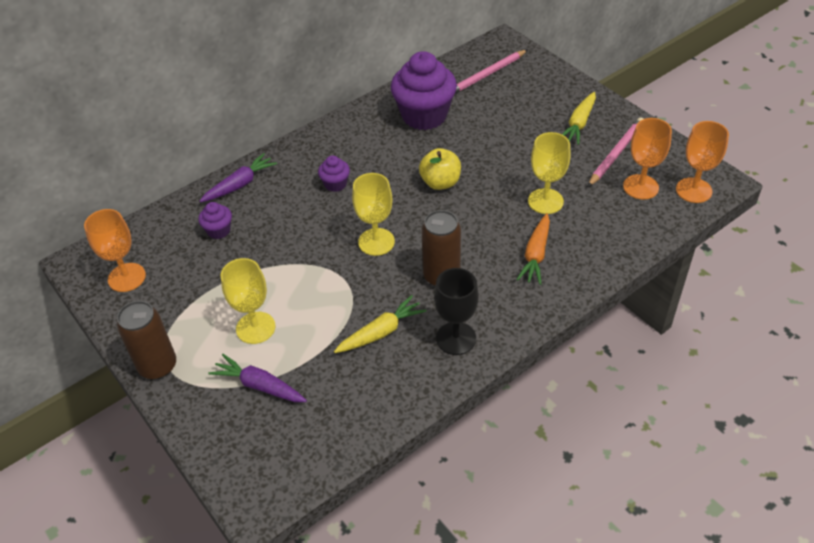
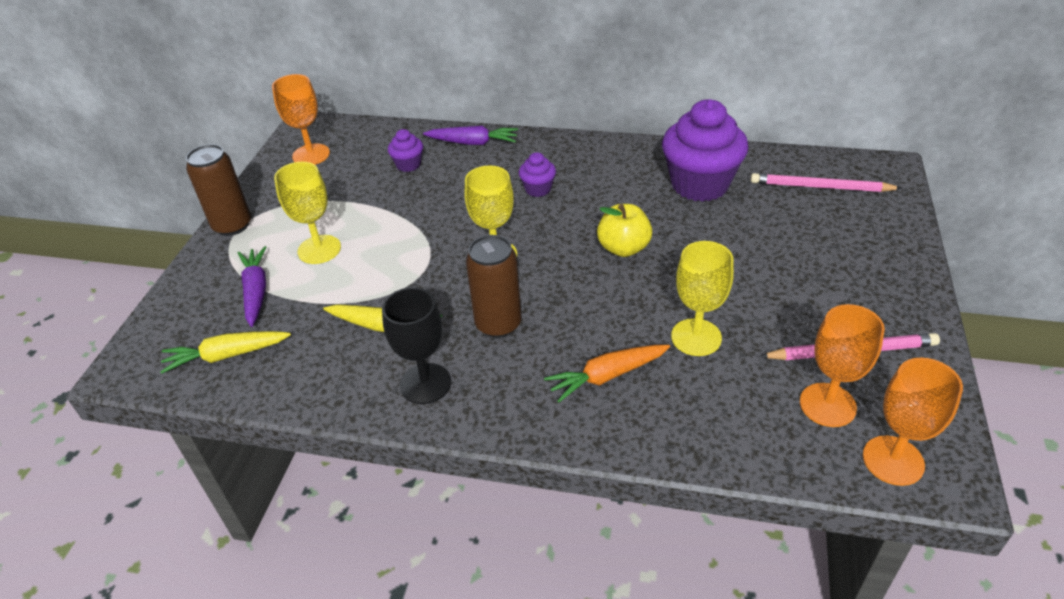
camera: 50 degrees right, 5 degrees down
(579, 124) = (853, 293): yellow carrot -> yellow carrot (226, 355)

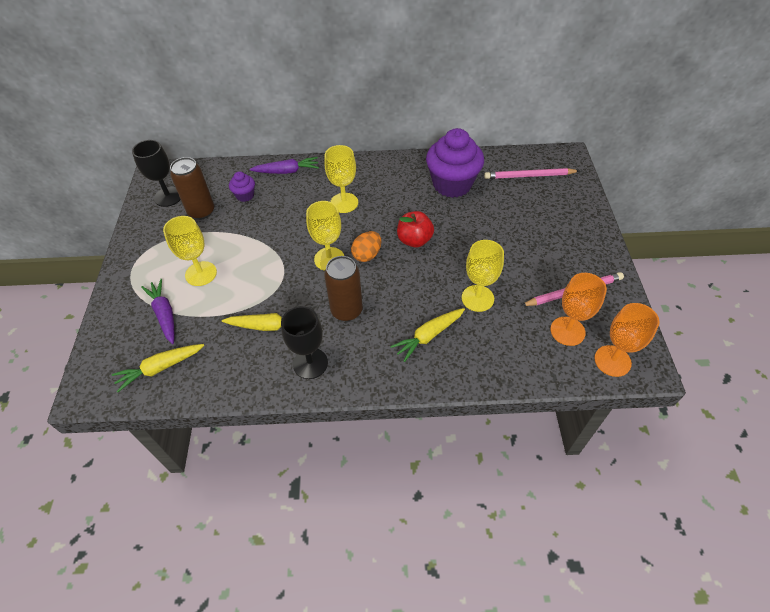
camera: 15 degrees left, 10 degrees up
(232, 225) = (127, 264): brown can -> brown can (201, 211)
(311, 155) = (168, 197): orange goblet -> black goblet
(538, 189) = (344, 203): purple cupcake -> yellow goblet
(549, 257) = (367, 255): none -> orange egg
(607, 376) = (428, 336): orange carrot -> yellow carrot
(623, 248) = (414, 240): yellow apple -> red apple

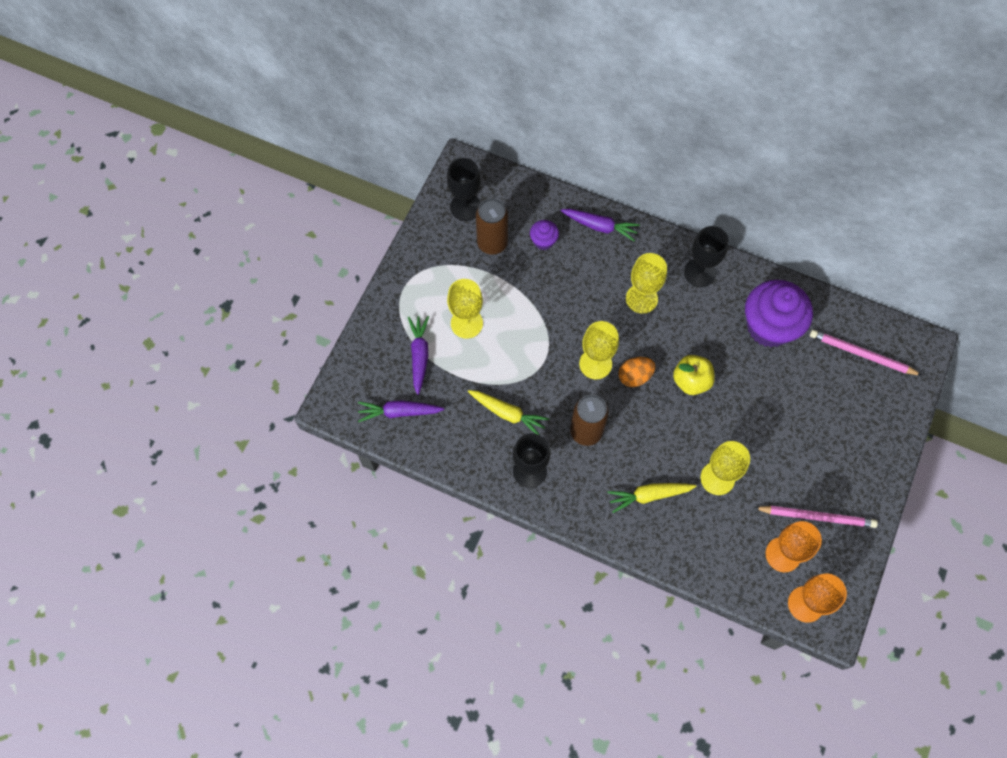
camera: 25 degrees right, 15 degrees up
(160, 368) = (399, 412): yellow carrot -> purple carrot
(380, 171) = (700, 272): none -> black goblet
(414, 240) = (691, 381): red apple -> yellow apple

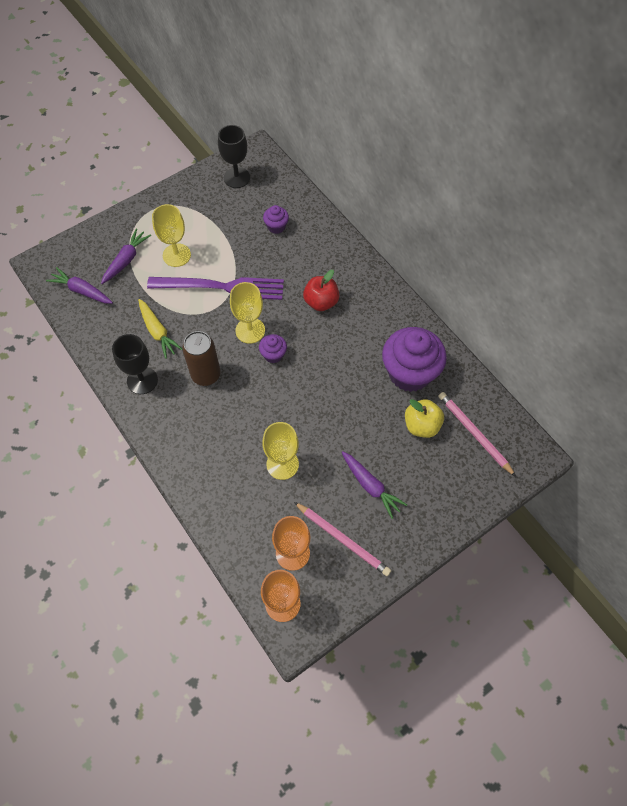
camera: 30 degrees right, 5 degrees down
(492, 243) = (237, 210): brown can -> none
(536, 334) = (222, 287): none -> purple fork
(600, 226) = (327, 236): purple carrot -> purple carrot (371, 486)
(634, 376) = (273, 355): orange egg -> purple cupcake
(641, 298) = (321, 302): yellow goblet -> red apple
(649, 495) = (218, 447): yellow carrot -> none
(691, 381) = (315, 381): yellow apple -> yellow apple (421, 425)
(700, 272) = (381, 306): black goblet -> none

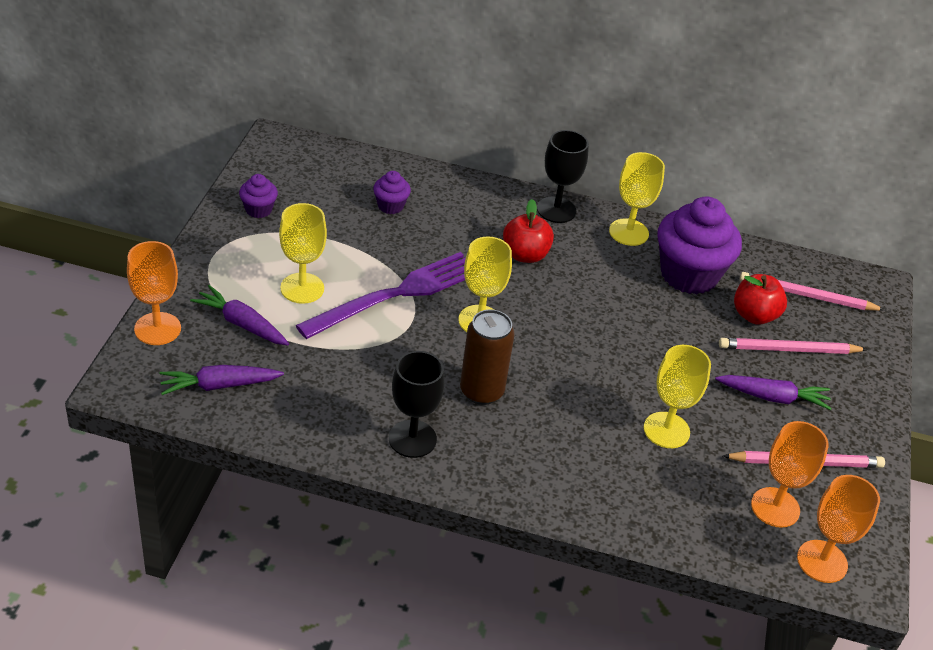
camera: 45 degrees left, 20 degrees down
(85, 240) = (157, 329): none -> orange goblet
(126, 260) = (241, 324): purple carrot -> purple carrot turned 45 degrees counterclockwise
(158, 332) = (372, 378): yellow carrot -> none
(236, 178) = (285, 177): black goblet -> black goblet (556, 210)
(273, 355) = (533, 331): purple cupcake -> purple cupcake (258, 209)
(403, 322) = (628, 232): none -> yellow goblet
(417, 462) = (789, 350): none -> pink pencil
(421, 425) = (754, 315): yellow apple -> red apple

